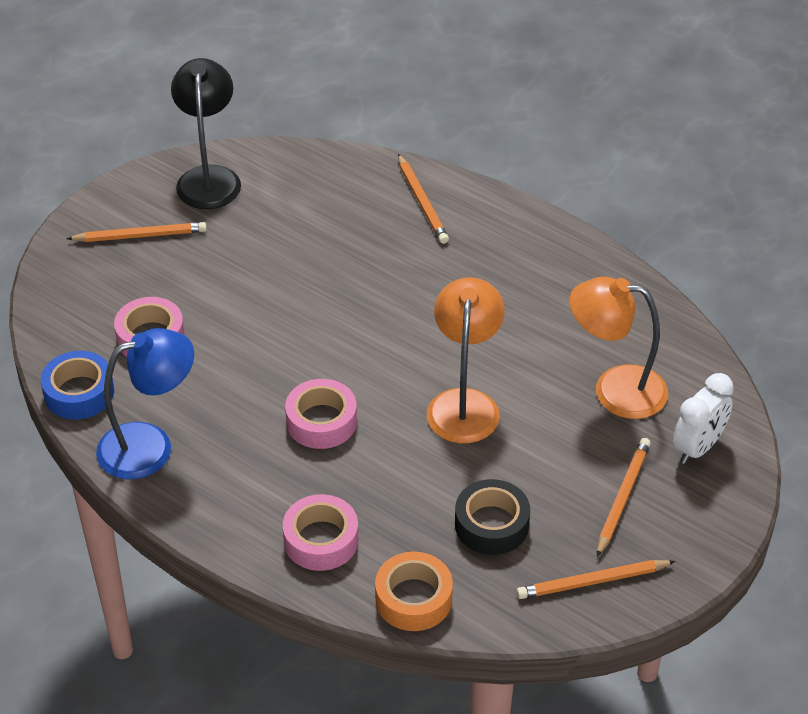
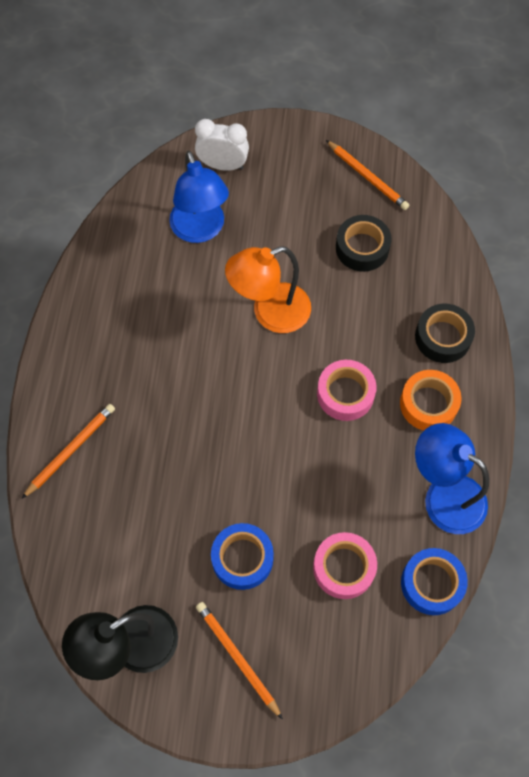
camera: 120 degrees left, 20 degrees up
(221, 273) = (242, 558): none -> blue tape
(321, 540) = (442, 337): pink tape -> black tape
(413, 599) = (447, 262): orange tape -> orange tape (428, 404)
(615, 390) = (200, 230): orange lamp -> blue lamp
(622, 498) = (292, 188): orange pencil -> none

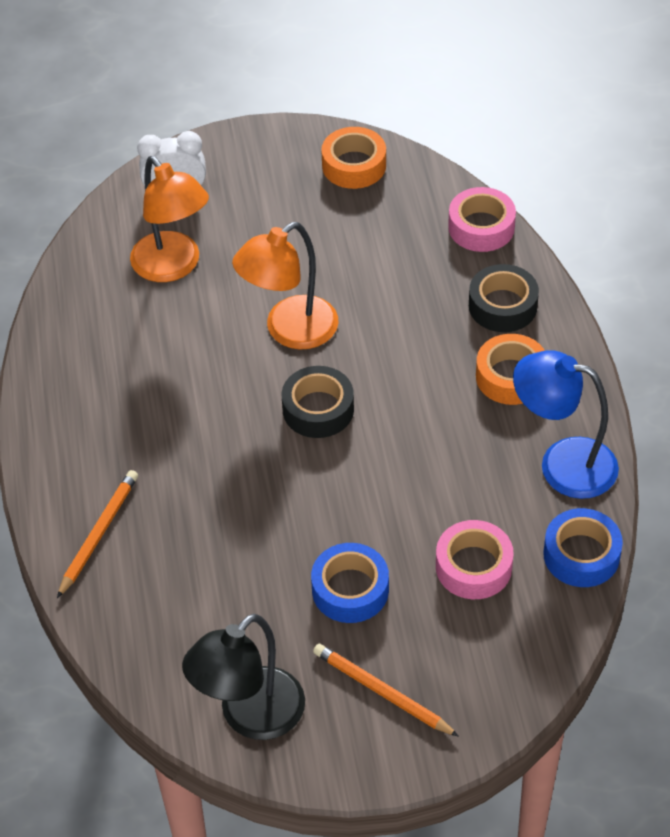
camera: 15 degrees left, 15 degrees down
(200, 230) = (173, 267): blue lamp -> orange lamp
(345, 394) = (410, 391): pink tape -> pink tape (481, 227)
(362, 248) = (375, 239): black tape -> black tape (318, 409)
(367, 177) = (354, 165): orange pencil -> orange tape

